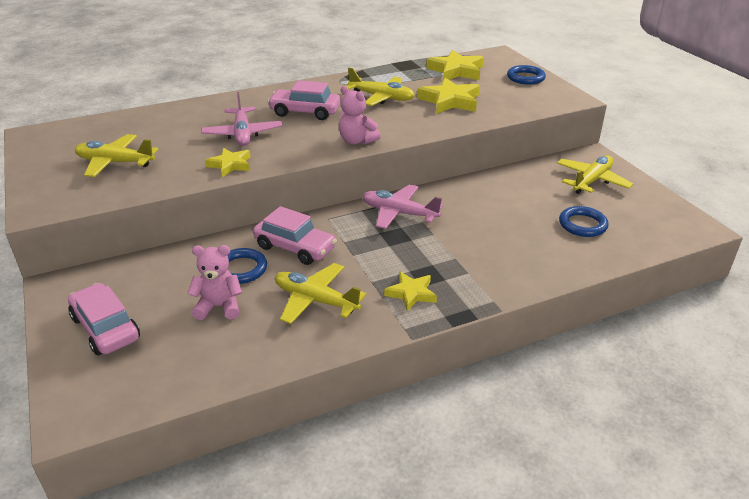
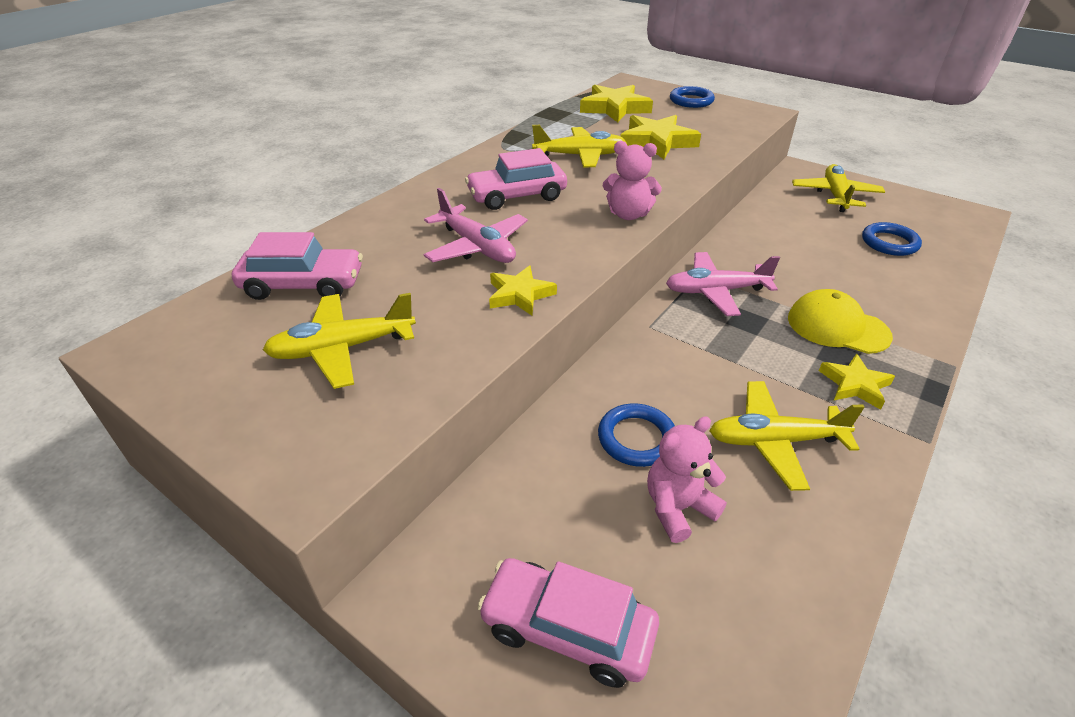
camera: 30 degrees left, 5 degrees up
(295, 247) = (662, 380): pink car -> pink car (303, 285)
(452, 260) = (837, 327): none -> yellow cap

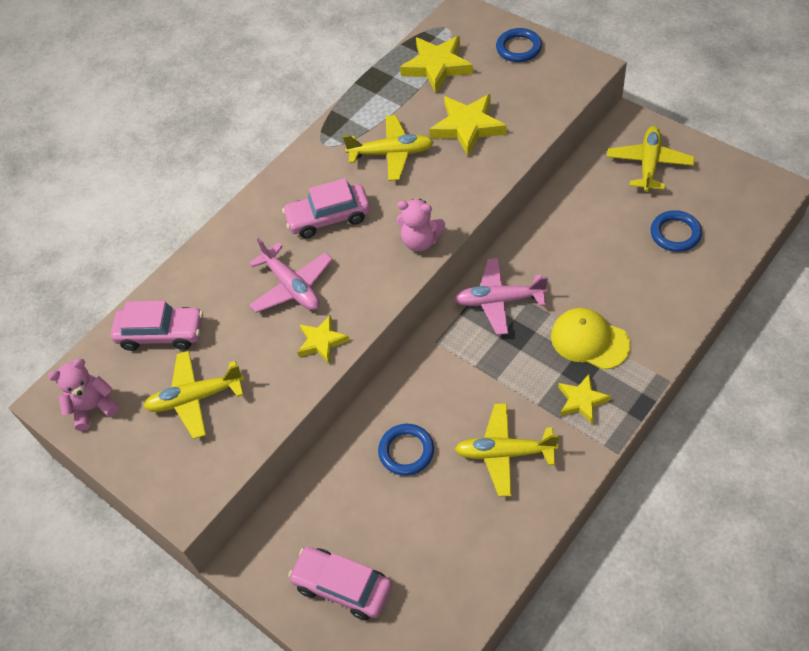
camera: 10 degrees right, 15 degrees up
(678, 508) = (424, 506): pink teddy bear -> pink teddy bear (93, 407)

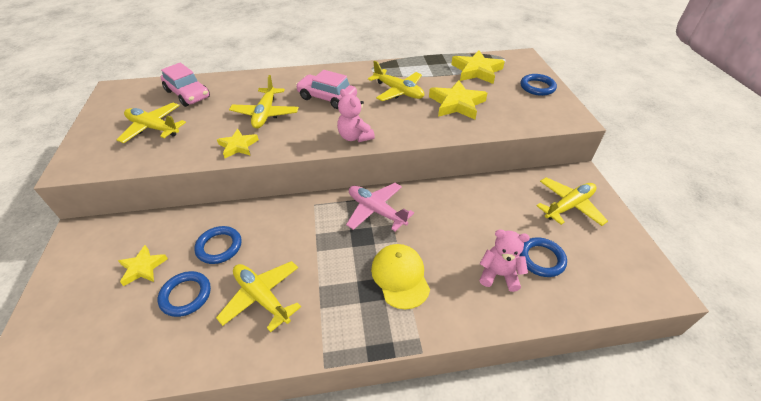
camera: 35 degrees right, 10 degrees down
(93, 407) = (118, 102): pink teddy bear -> pink teddy bear (499, 274)
(292, 286) = (265, 114): pink plane -> yellow plane
(342, 587) = (86, 288): pink car -> none
(440, 509) = (186, 295): none -> blue ring
(581, 401) = (347, 309): yellow star -> yellow star (143, 267)

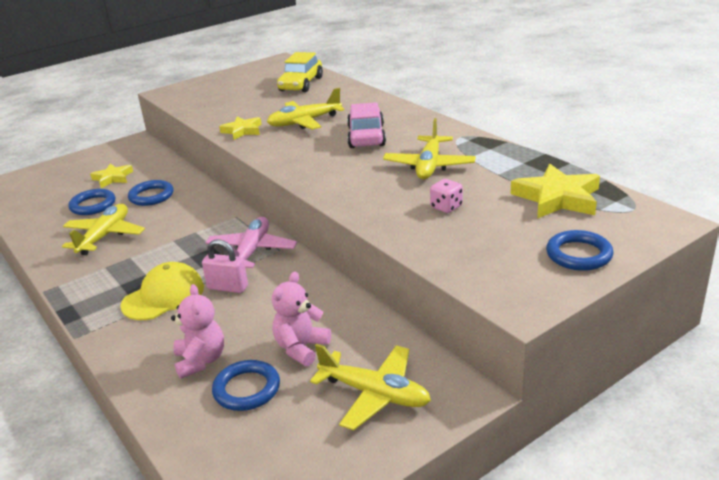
camera: 65 degrees right, 15 degrees down
(153, 128) = (238, 94): yellow plane -> none
(188, 94) = (301, 84): pink car -> yellow car
(355, 137) = (308, 172): pink teddy bear -> pink teddy bear (301, 348)
(415, 236) = (228, 287): none -> pink padlock
(457, 104) = (446, 207): yellow star -> pink dice

